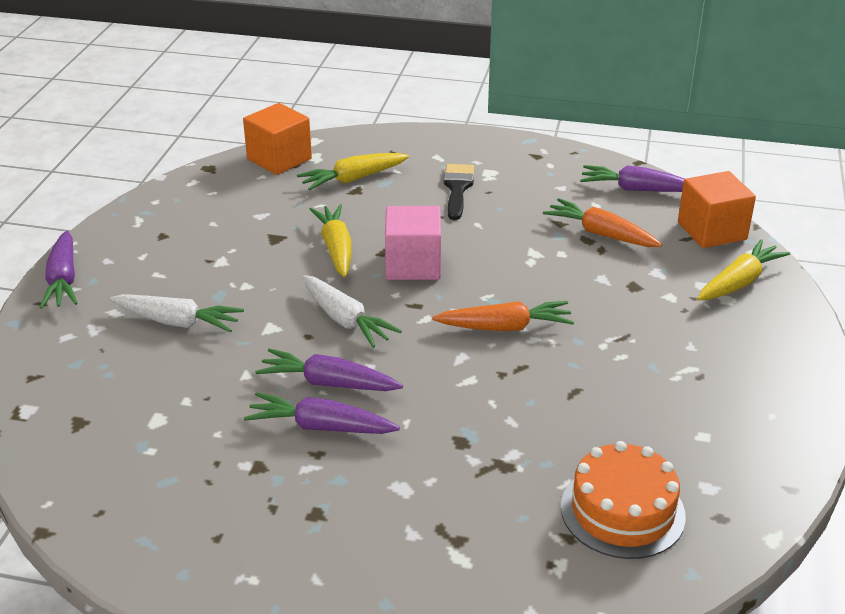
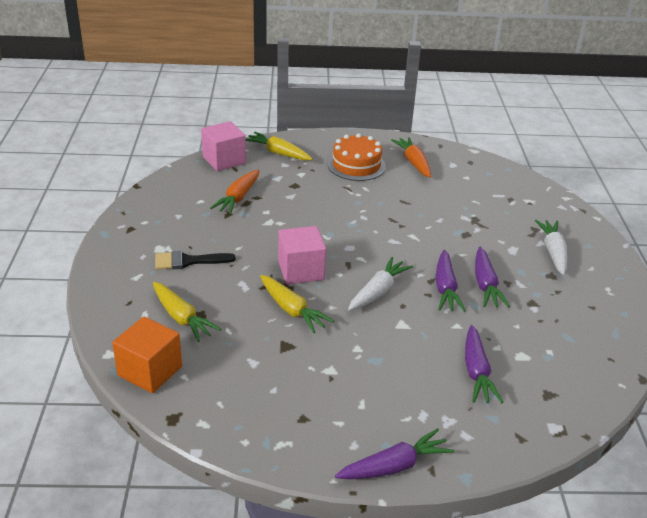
camera: 105 degrees left, 0 degrees up
(177, 322) = (418, 374): white carrot -> white carrot (553, 252)
(336, 248) = (291, 310): yellow carrot -> yellow carrot turned 105 degrees counterclockwise
(505, 327) = (356, 227): orange carrot -> orange carrot (414, 163)
(622, 511) = (483, 185): orange cake -> orange cake (356, 165)
(636, 189) = (176, 186): purple carrot -> purple carrot (476, 372)
(712, 231) = (224, 160): orange cube -> pink cube

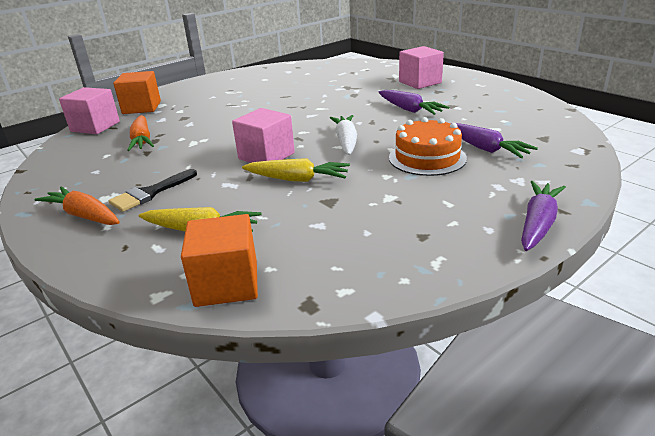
camera: 35 degrees left, 5 degrees down
(278, 153) = (142, 107): yellow carrot -> orange cube
(356, 165) = (218, 93): orange cake -> orange cake (427, 158)
(414, 163) = (260, 79): orange carrot -> orange carrot (84, 215)
(445, 288) = (388, 121): purple carrot -> none
(553, 252) = (420, 82): white carrot -> pink cube

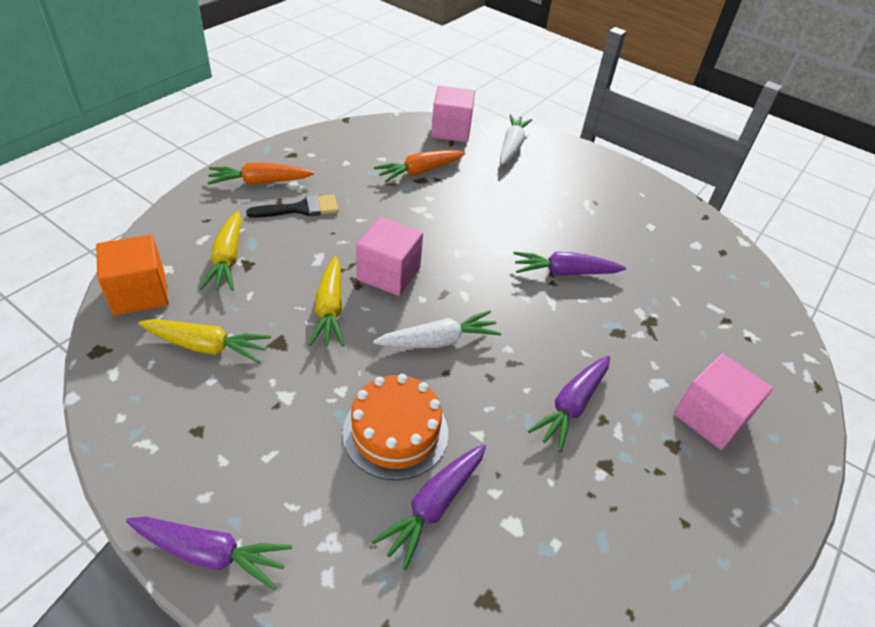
camera: 70 degrees right, 15 degrees up
(84, 215) = (260, 182): orange carrot -> orange carrot turned 120 degrees counterclockwise
(142, 107) = (512, 146): orange cube -> white carrot
(150, 193) = (300, 209): black brush -> black brush turned 135 degrees clockwise
(295, 103) = (564, 272): none -> purple carrot
(323, 236) = (206, 346): none -> yellow carrot

